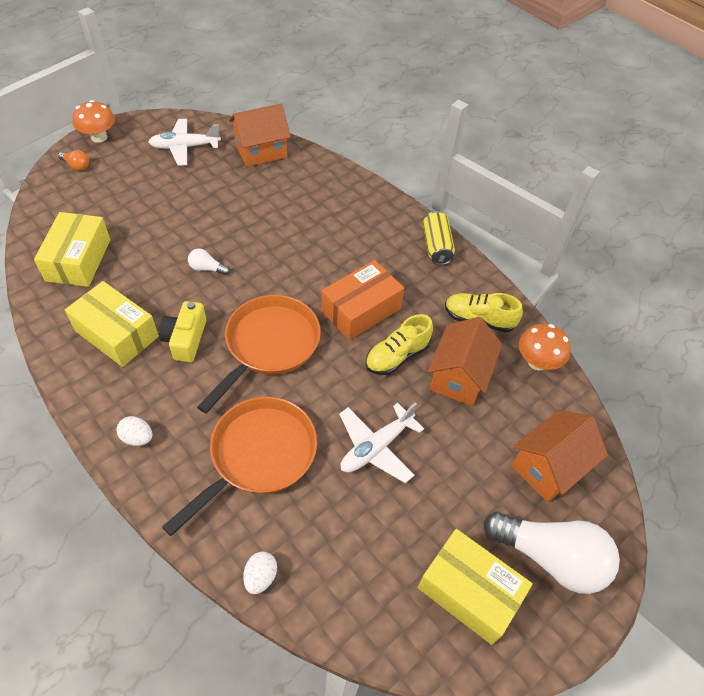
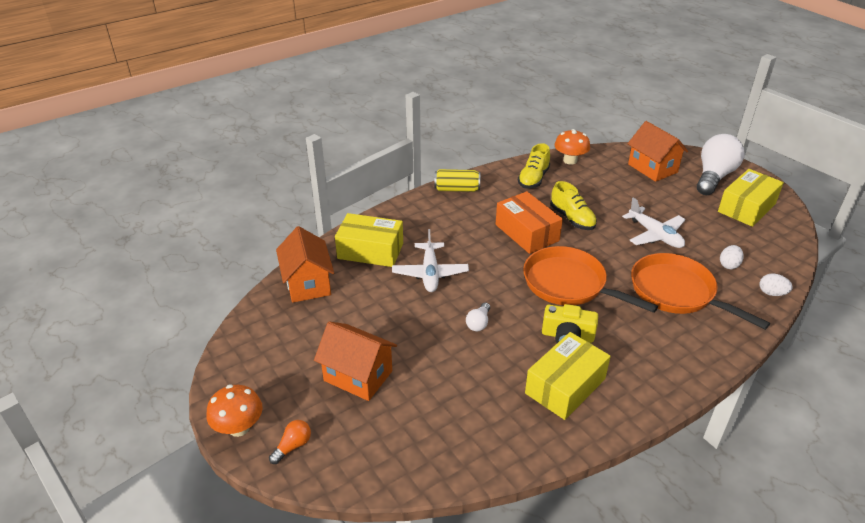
camera: 80 degrees left, 15 degrees down
(78, 260) = (462, 427): yellow box -> yellow box (370, 251)
(137, 438) = (678, 364): white egg -> white egg (729, 265)
(185, 147) = (284, 344): white plane -> white plane (430, 273)
(458, 377) = (587, 193): orange house -> orange house (358, 376)

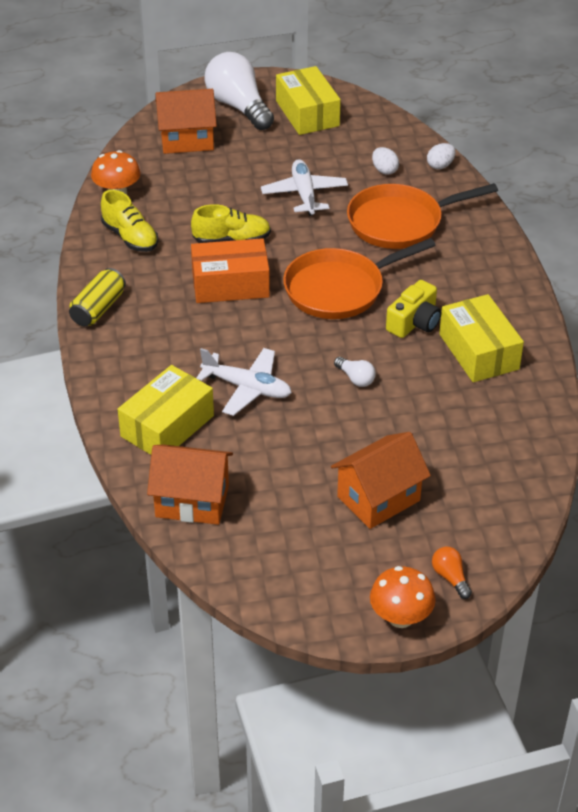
camera: 65 degrees left, 5 degrees up
(655, 235) = (304, 194): white plane -> white plane turned 90 degrees counterclockwise

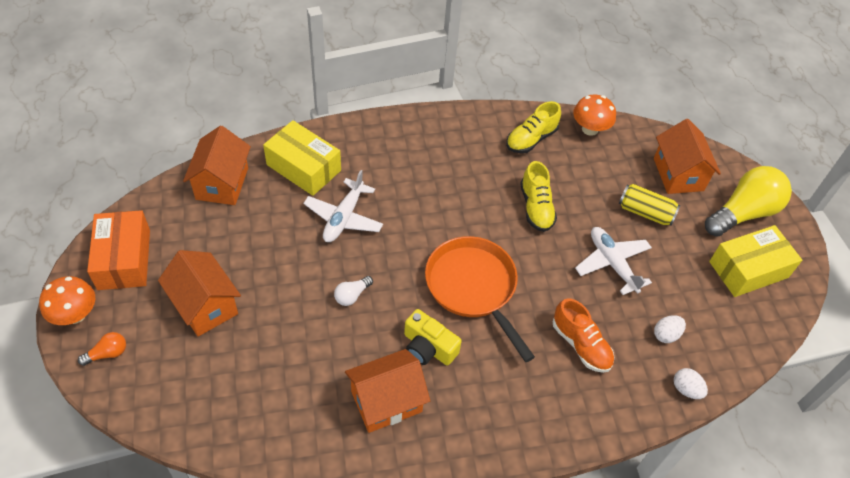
camera: 85 degrees right, 10 degrees up
(98, 309) = (439, 123): yellow can -> yellow can (645, 212)
(230, 284) = (475, 206): orange box -> orange box (124, 259)
(238, 106) = (743, 213): white light bulb -> yellow light bulb
(304, 194) = (612, 264): white plane -> white plane turned 105 degrees counterclockwise
(401, 222) = (581, 345): orange pan -> orange shoe
(479, 351) = (386, 401): yellow box -> orange house

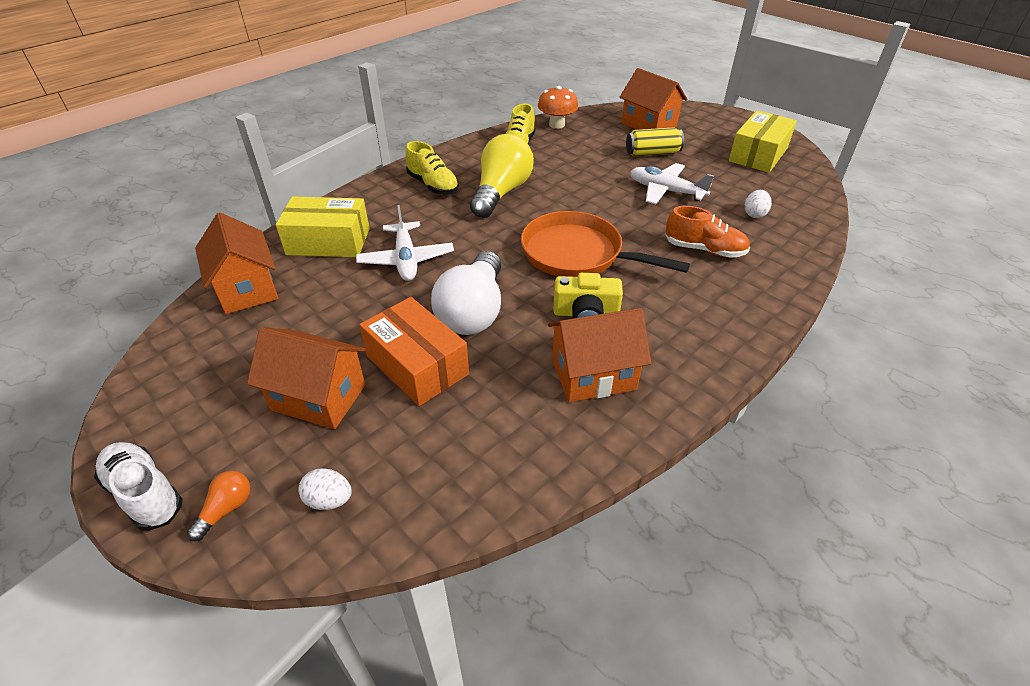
camera: 30 degrees left, 10 degrees down
(75, 314) = (145, 493): orange mushroom -> white shoe
(124, 259) = (174, 405): orange box -> orange box (417, 365)
(352, 295) = (473, 311): white light bulb -> white light bulb, size x2.33
(386, 401) = (593, 374): orange house -> orange house turned 45 degrees clockwise
(536, 207) = (569, 183): yellow shoe -> yellow shoe (433, 185)
(686, 389) = (809, 239): white egg -> white egg (329, 500)
(743, 213) = (716, 127): yellow light bulb -> yellow light bulb (501, 192)

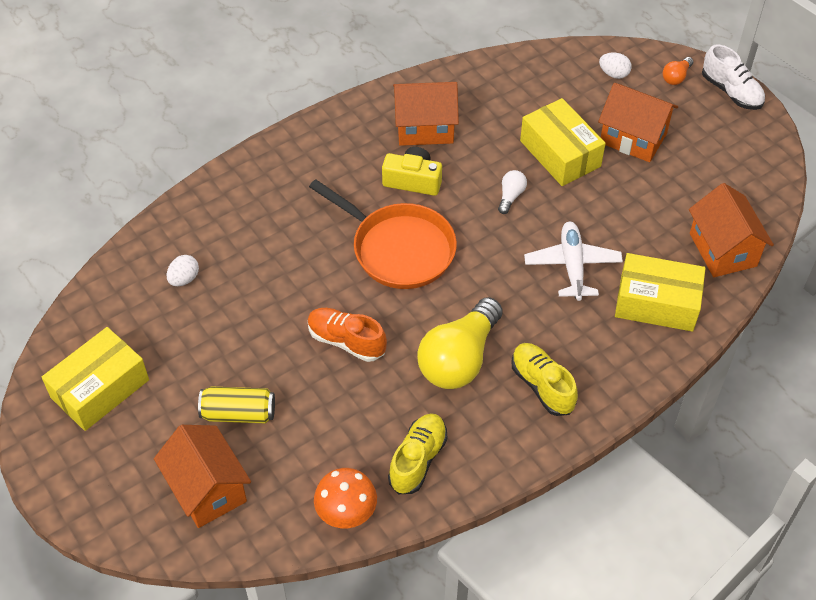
camera: 170 degrees left, 10 degrees up
(417, 365) = (560, 153): orange box -> yellow box
(473, 311) = (510, 196): white light bulb -> white light bulb, size x0.43
(666, 191) = (261, 332): white plane -> none
(704, 249) = (269, 237): orange shoe -> orange shoe (346, 341)

